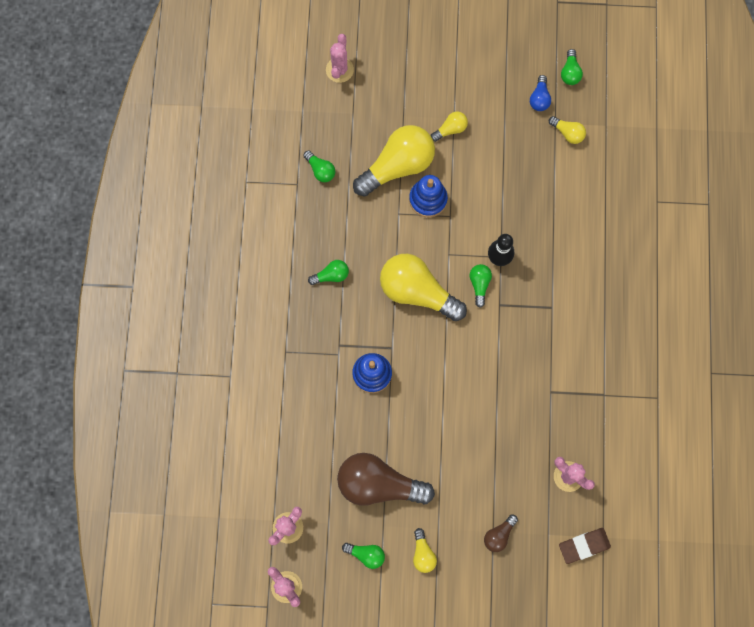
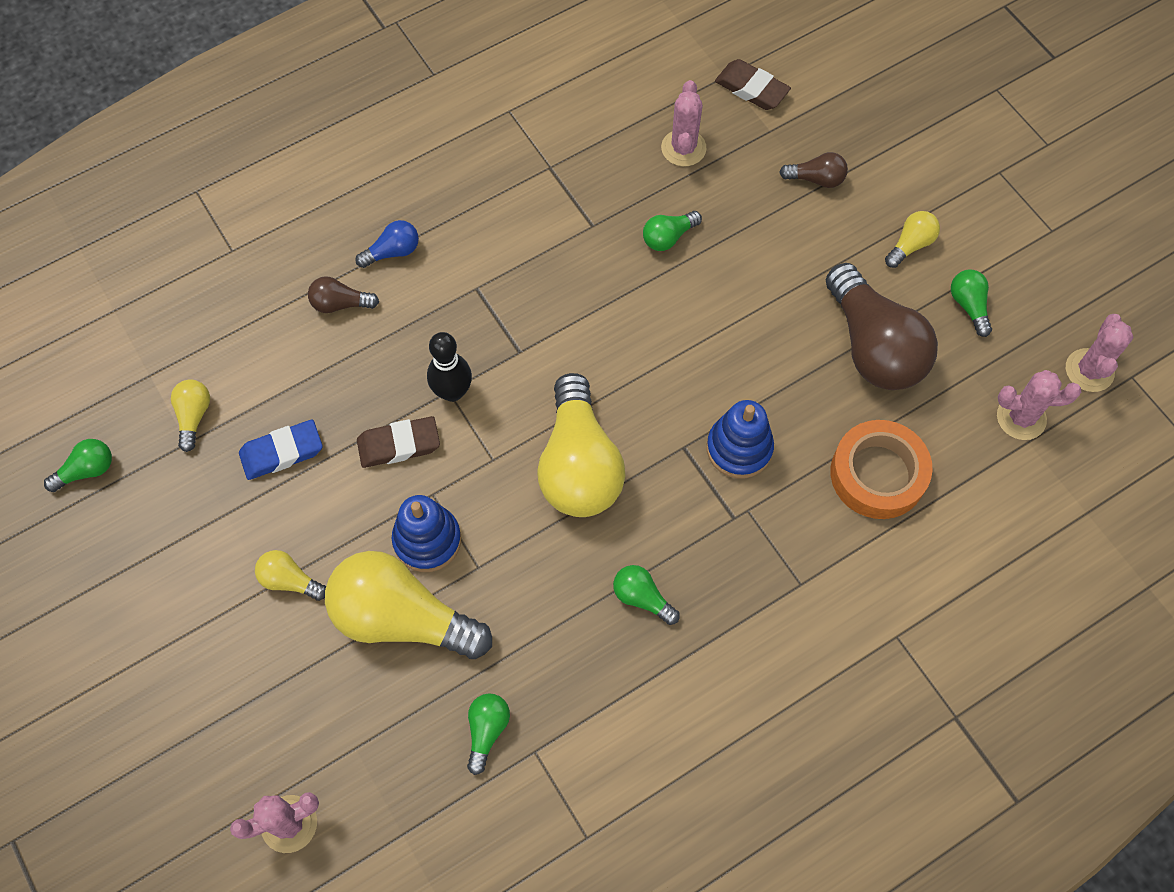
camera: 125 degrees left, 10 degrees down
(311, 431) = (878, 474): none -> orange tape
(479, 285) = (509, 393): green light bulb -> green light bulb (668, 237)
(487, 216) = (399, 444): none -> brown eraser
(520, 162) = (282, 452): none -> blue eraser
(539, 98) = (158, 487): blue light bulb -> blue light bulb (392, 252)
(587, 235) = (340, 304): none -> brown light bulb

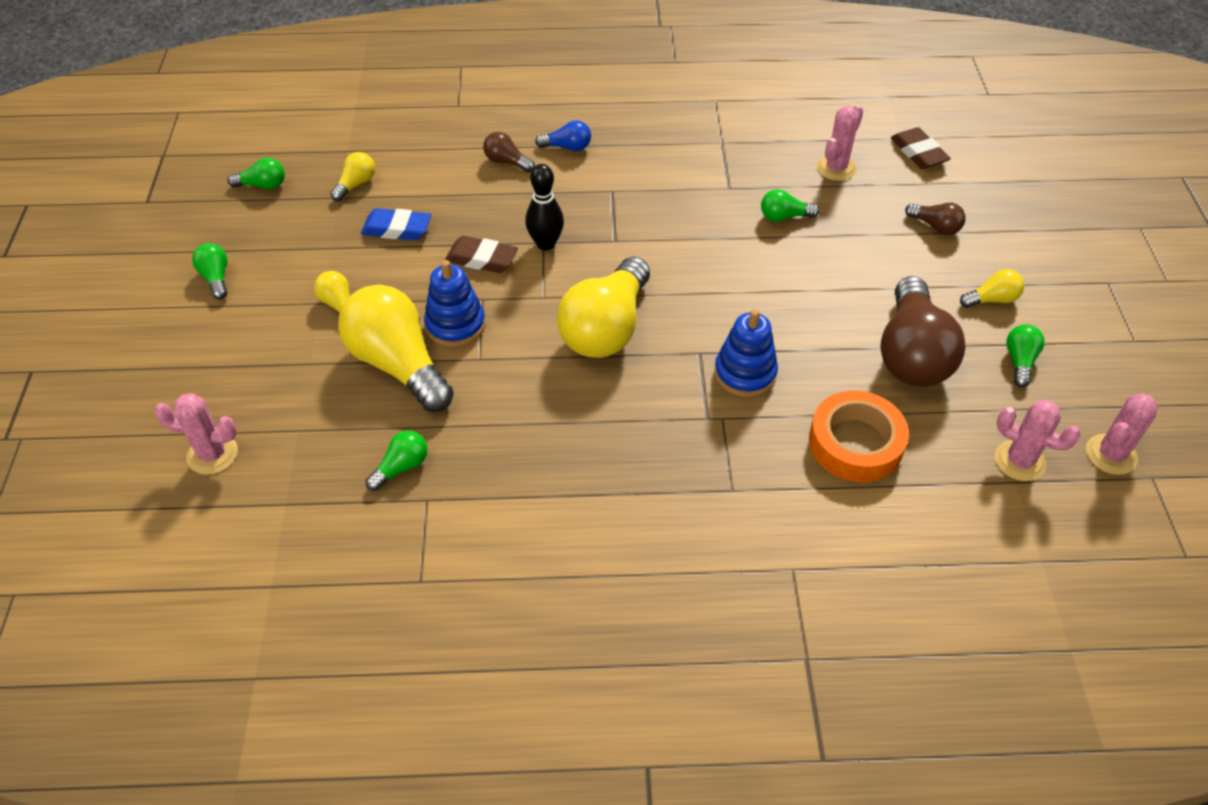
camera: 30 degrees right, 15 degrees down
(642, 598) = (591, 437): green light bulb -> green light bulb (216, 278)

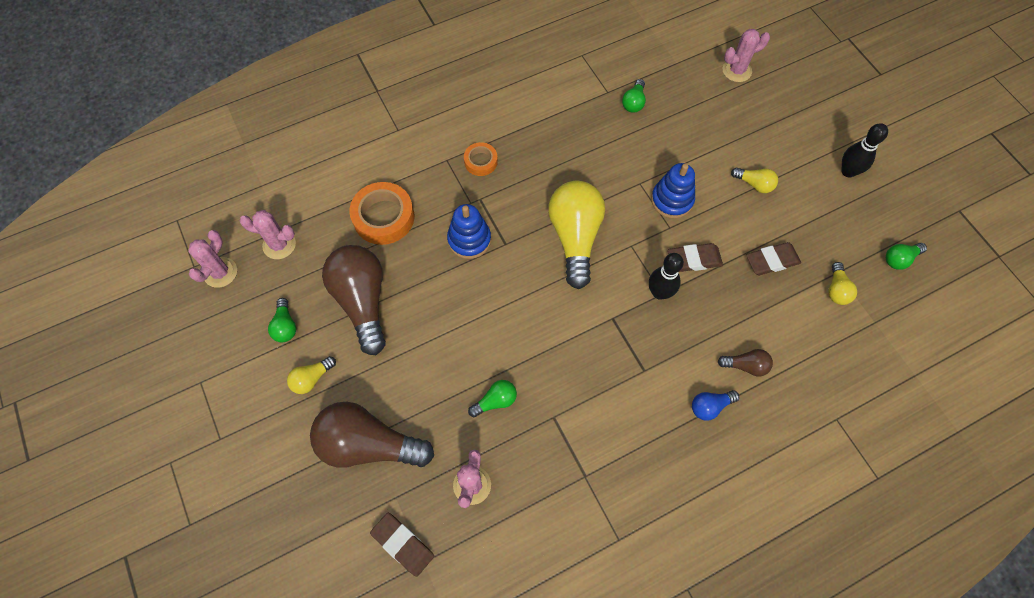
camera: 155 degrees right, 15 degrees up
(216, 278) = (848, 171): green light bulb -> black bowling pin
(397, 229) = (772, 261): blue eraser -> brown eraser
(398, 365) = (684, 159): yellow light bulb -> none
(681, 468) = (481, 161): none -> orange tape
(935, 226) = (369, 444): brown light bulb -> brown light bulb, size x2.22

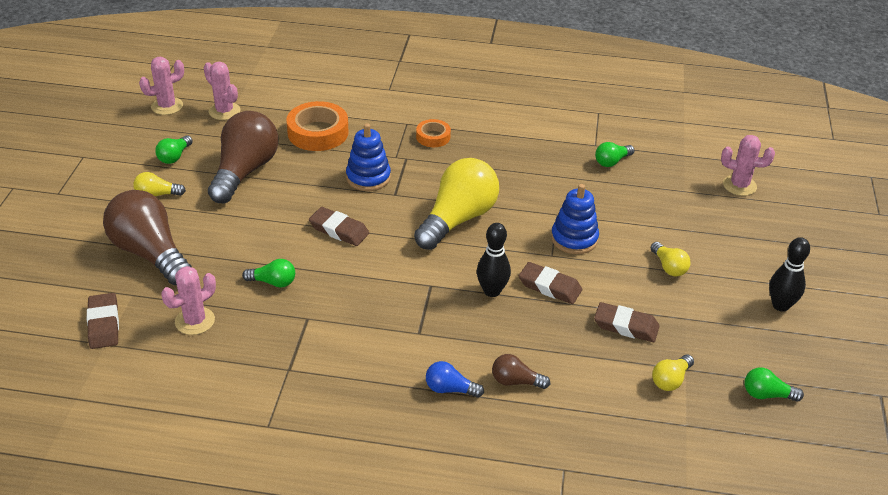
camera: 35 degrees right, 25 degrees down
(497, 311) = (339, 230): none -> brown eraser
(745, 366) = (516, 381): brown light bulb -> brown light bulb turned 150 degrees clockwise

